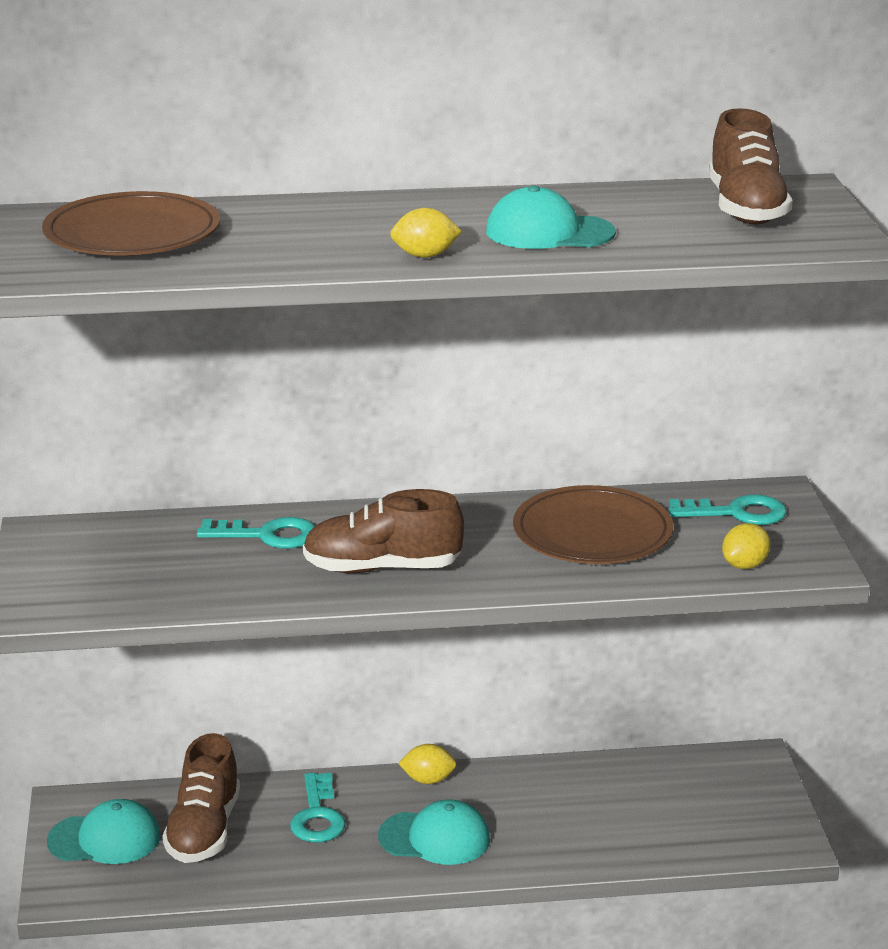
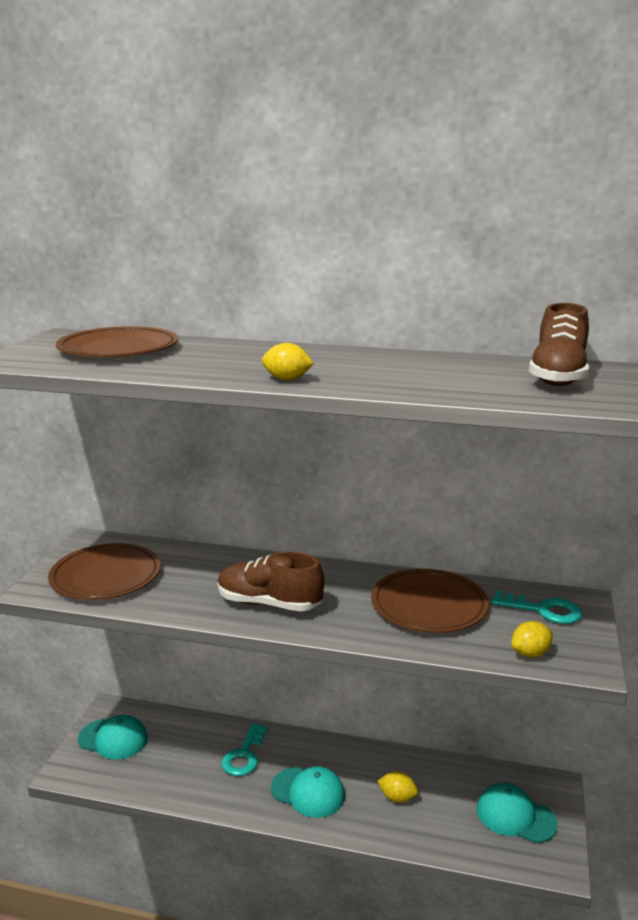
camera: 20 degrees right, 5 degrees down
(118, 575) = (106, 576): none -> brown plate
(204, 830) = (172, 748): brown shoe -> none
(267, 535) = (215, 567): turquoise key -> none
(428, 780) = (325, 746): yellow lemon -> yellow lemon (397, 797)
(549, 232) = (392, 375): turquoise cap -> turquoise cap (515, 816)

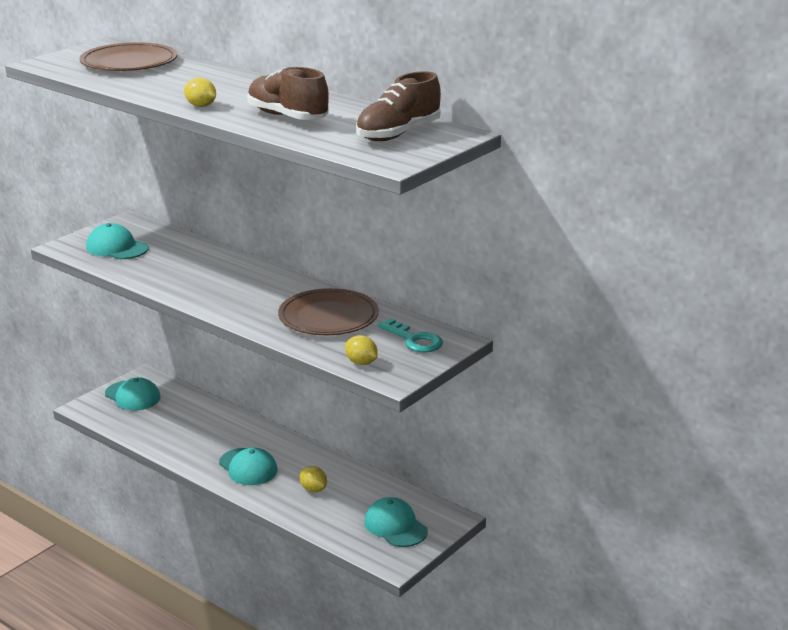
camera: 25 degrees right, 5 degrees up
(106, 576) = (117, 248): brown plate -> turquoise cap
(244, 755) = (221, 432): turquoise key -> none
(269, 604) = (212, 290): brown shoe -> brown shoe (287, 117)
(530, 653) = (361, 363): yellow lemon -> yellow lemon turned 45 degrees clockwise

